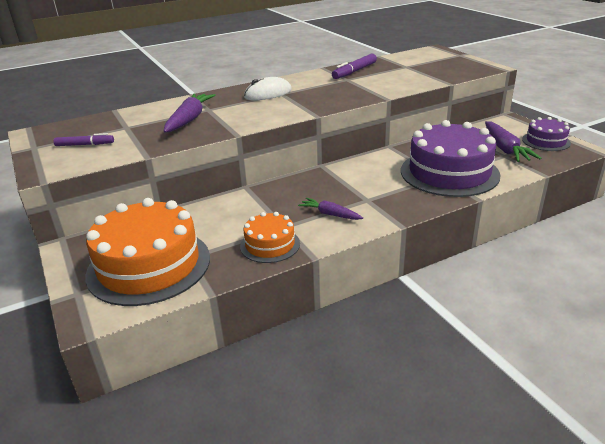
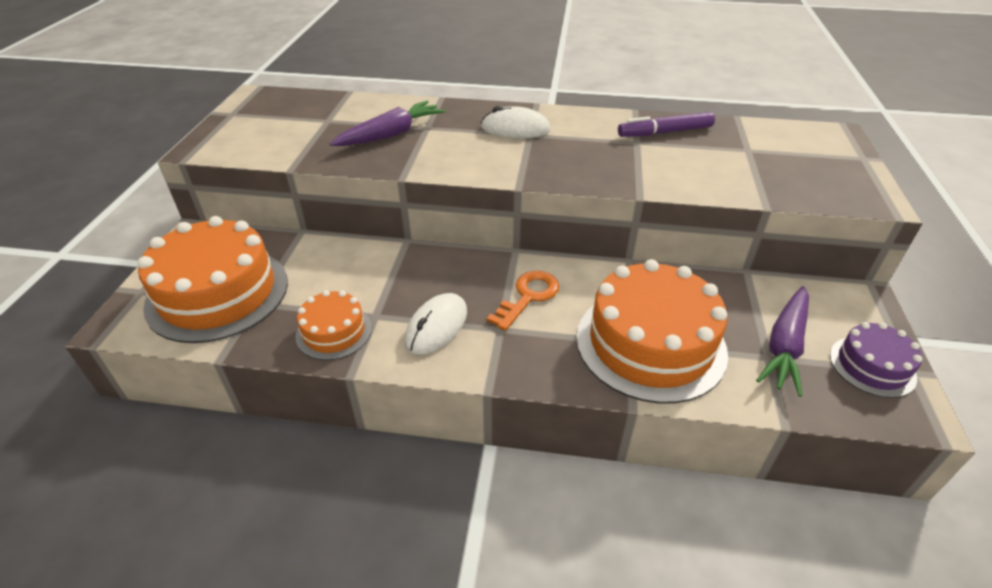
camera: 35 degrees right, 10 degrees up
(85, 145) = (268, 129): purple marker -> none
(330, 214) = (436, 326): purple carrot -> white mouse
(360, 180) = (528, 296): none -> orange key
(449, 172) = (650, 343): purple cake -> orange cake

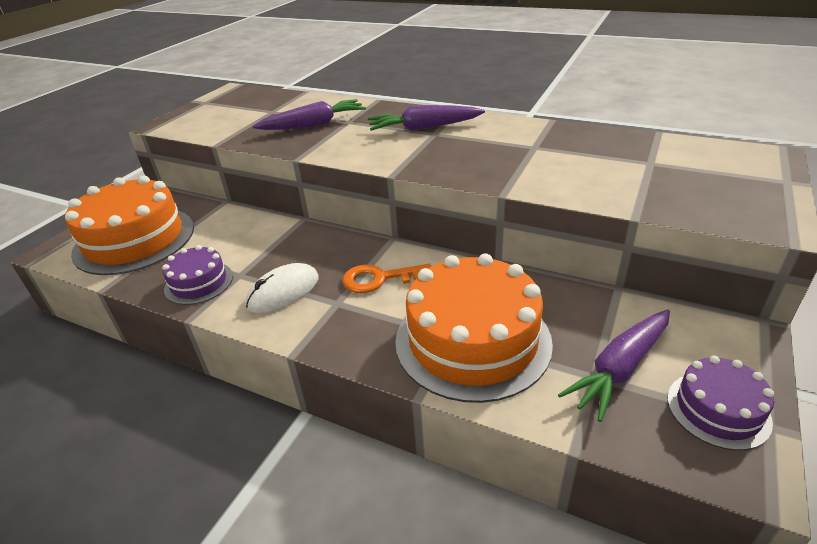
camera: 20 degrees right, 5 degrees down
(334, 332) = (199, 282): orange cake -> purple cake
(515, 129) = (424, 128): white mouse -> purple carrot
(528, 296) = (380, 279): orange key -> orange key turned 150 degrees counterclockwise
(665, 132) = (569, 140): purple marker -> none

